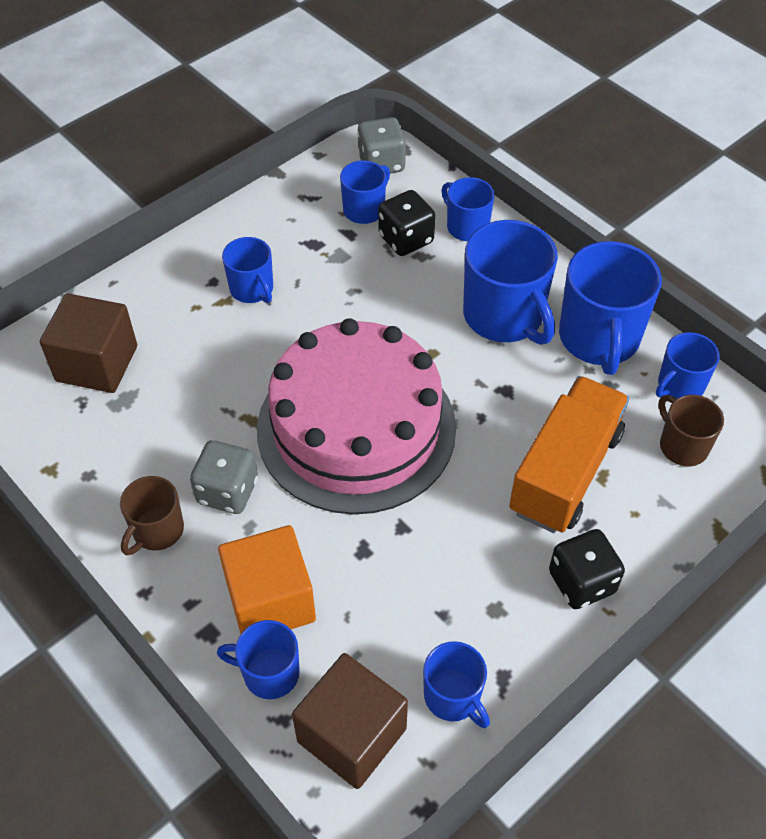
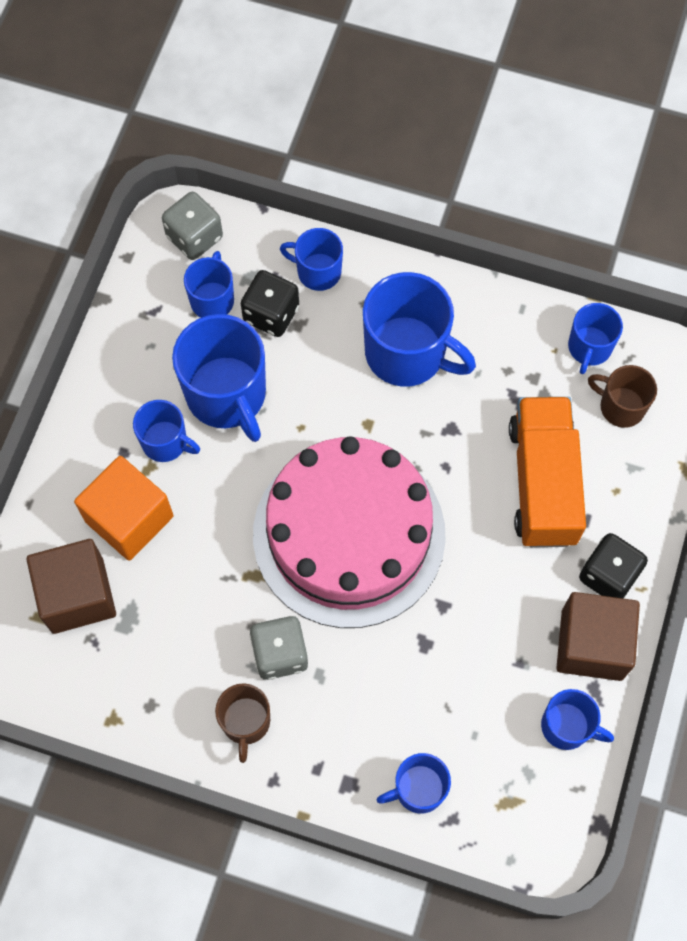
camera: 30 degrees left, 15 degrees up
(270, 600) = (379, 729): orange cube -> orange cube (129, 519)
(351, 735) = (511, 800): brown cube -> brown cube (591, 644)
(599, 339) = (500, 335): blue mug -> blue mug (227, 395)

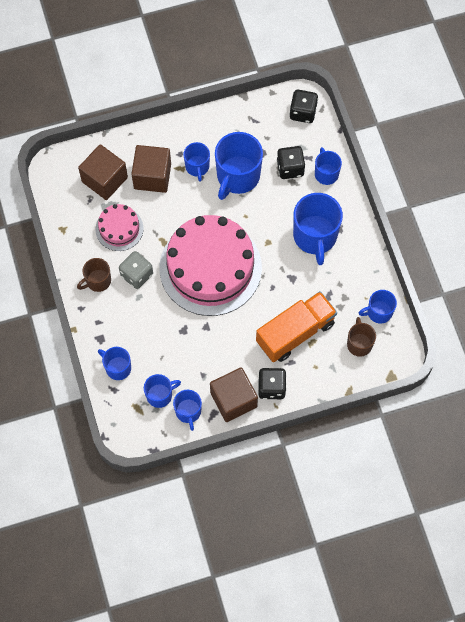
camera: 55 degrees right, 0 degrees up
(129, 519) = (152, 176): orange cube -> brown cube
(180, 628) = (119, 229): none -> pink cake
(194, 237) = (303, 112): grey dice -> black dice
(212, 299) = (278, 140): blue mug -> blue mug (160, 395)

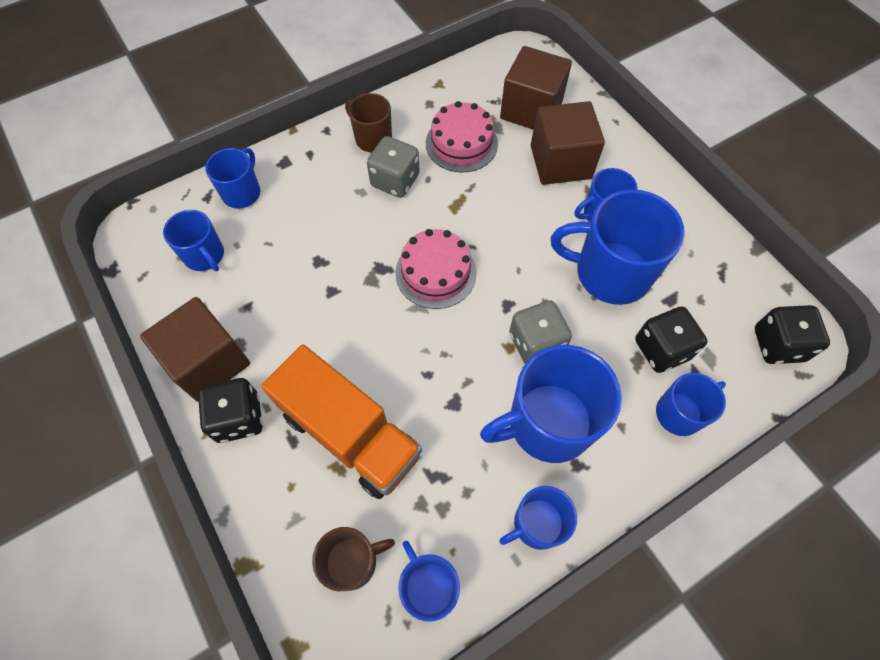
camera: 75 degrees right, 5 degrees down
(188, 412) = (180, 301): blue mug -> blue mug (536, 524)
(210, 267) = (435, 272): pink cake -> pink cake, size x0.47
(269, 228) = (536, 343): none -> grey dice

